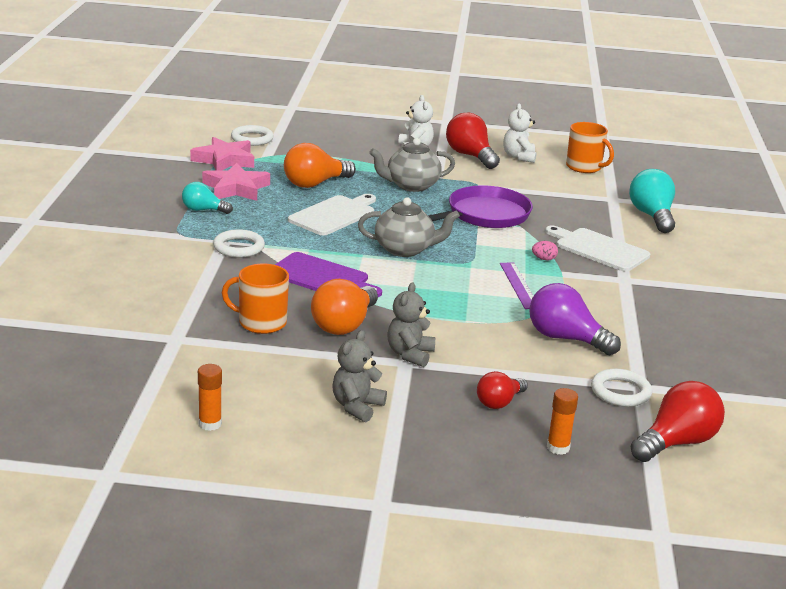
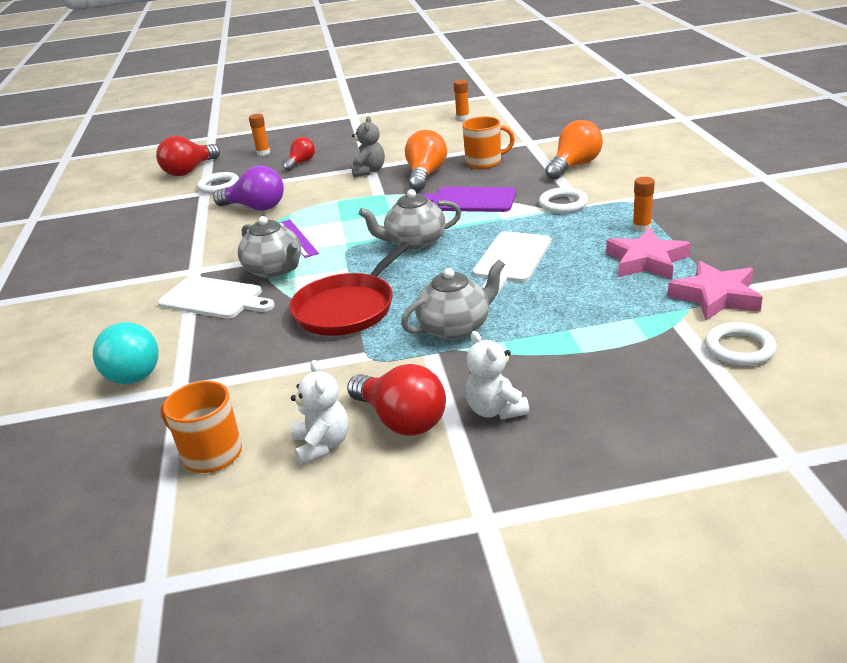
camera: 170 degrees right, 5 degrees up
(203, 210) = (641, 227): turquoise light bulb -> orange glue stick
(315, 184) = (571, 294): orange light bulb -> orange light bulb (574, 166)
(357, 407) = (387, 141): grey teddy bear -> none
(485, 215) = (347, 308): purple pan -> red pan
(544, 259) = (274, 270): pink egg -> grey teapot

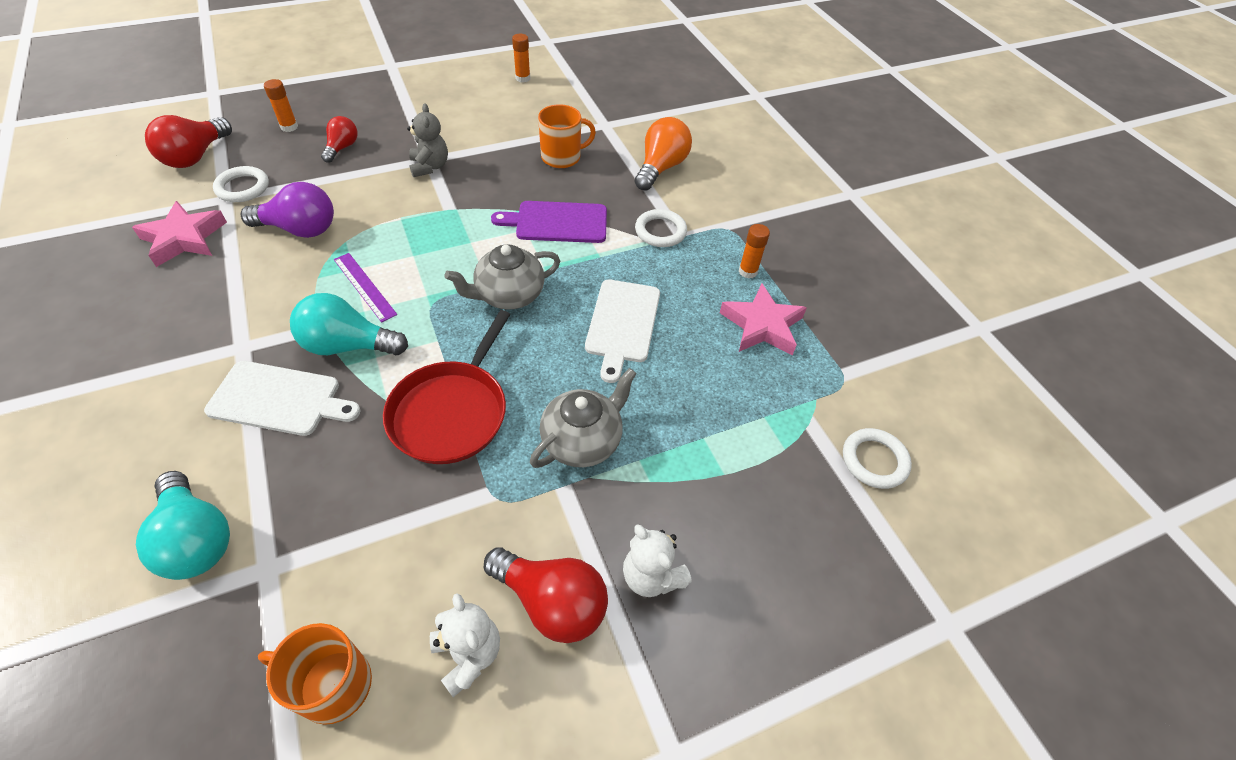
camera: 20 degrees left, 20 degrees up
(274, 270) = (348, 345): grey teapot -> turquoise light bulb
(425, 175) = (499, 177): orange light bulb -> none
(715, 297) = (838, 381): pink star -> pink star (184, 239)

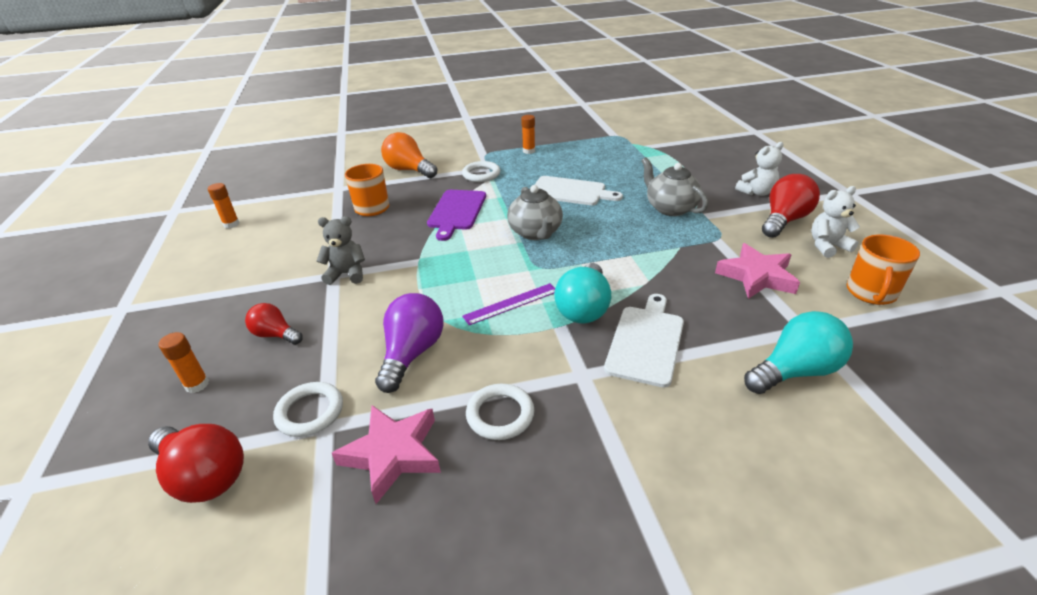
camera: 75 degrees left, 15 degrees down
(451, 412) = (652, 255): red pan -> none
(762, 325) = (576, 151): pink star -> pink star (757, 276)
(874, 460) = (671, 135): white ring -> white ring (500, 414)

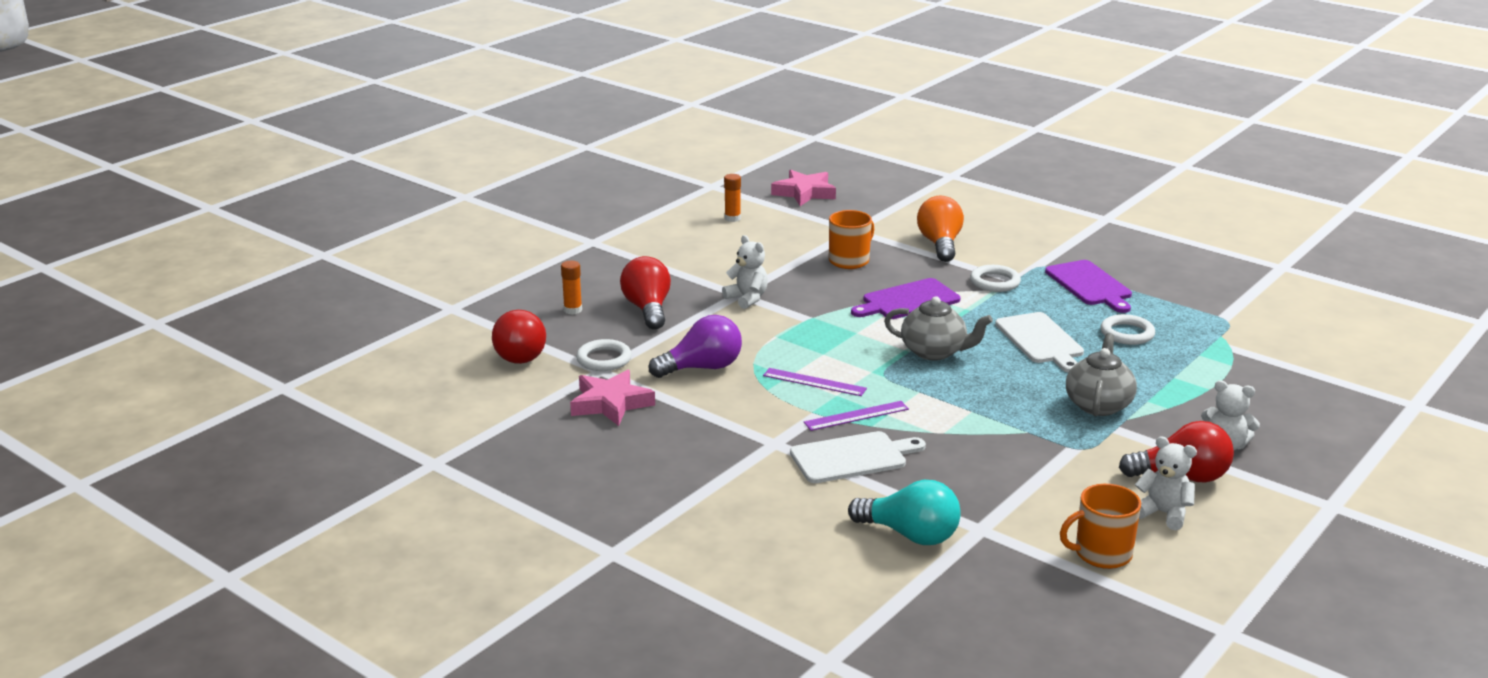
camera: 50 degrees right, 10 degrees down
(275, 335) = (648, 309): red light bulb -> red light bulb, size x1.63
(347, 274) = (747, 299): grey teddy bear -> white teddy bear
(500, 414) = (692, 426): white ring -> white ring (1127, 333)
(529, 151) = (1090, 285): orange glue stick -> purple cutting board
(535, 233) = (934, 352): grey teapot -> grey teapot turned 105 degrees counterclockwise
(584, 308) = (856, 416): turquoise light bulb -> purple ruler
(757, 276) = (1036, 485): pink star -> pink star (804, 193)

